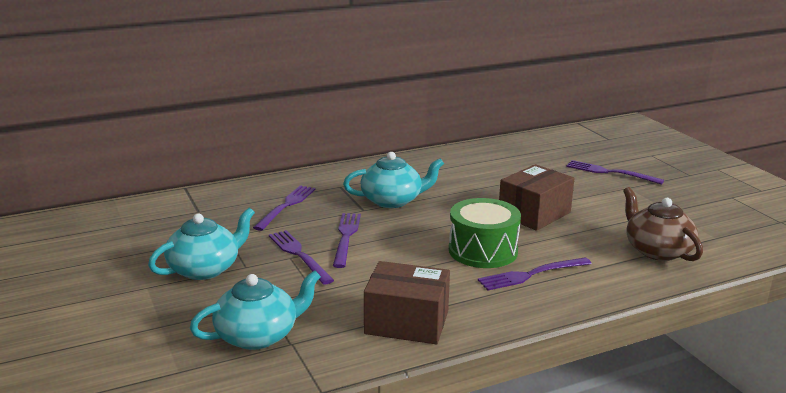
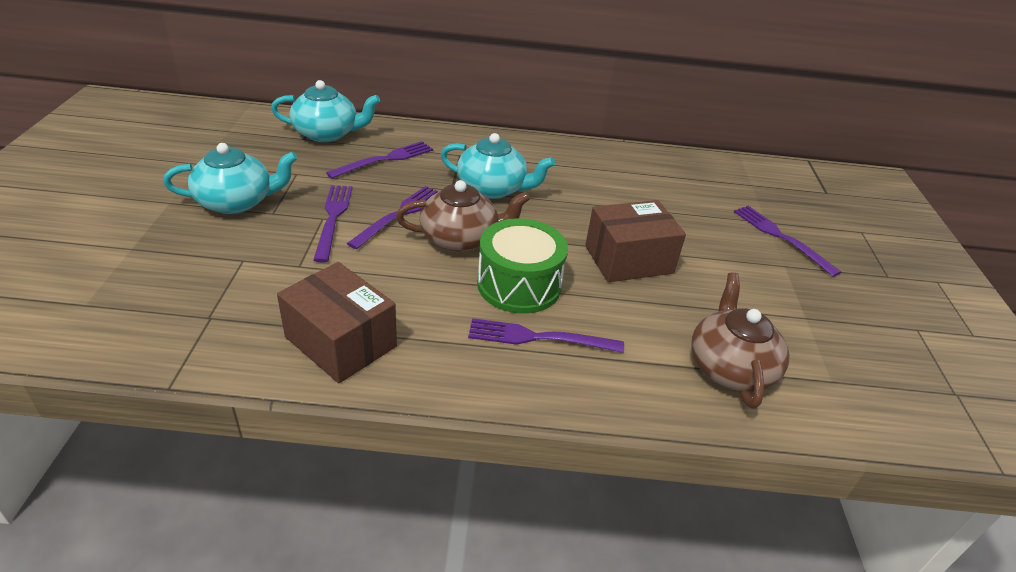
camera: 25 degrees right, 15 degrees up
(258, 335) = (193, 295): turquoise teapot -> turquoise teapot (327, 134)
(410, 237) = (461, 239): none -> brown teapot

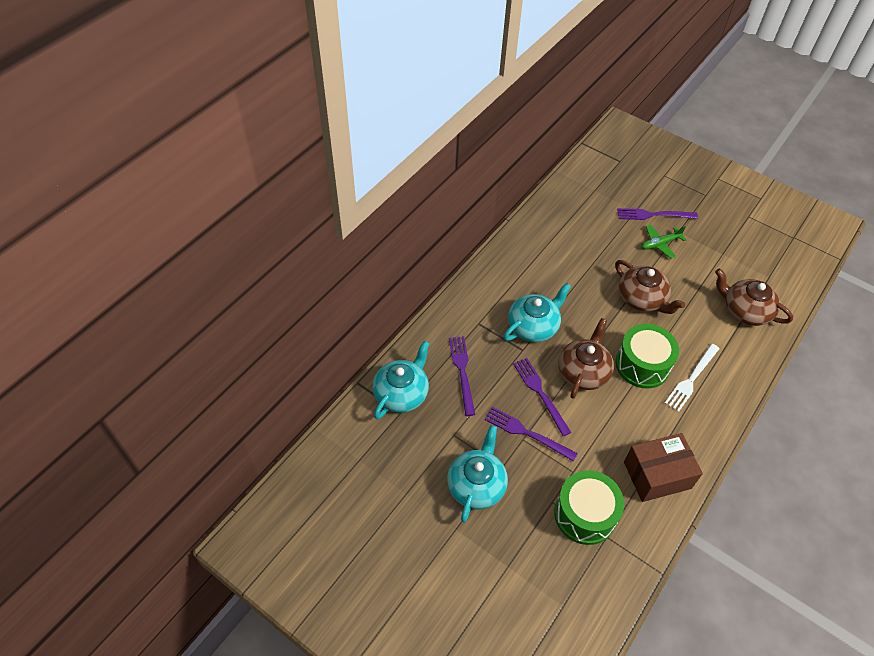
camera: 55 degrees left, 15 degrees up
(236, 290) = (585, 514): none -> green drum
(538, 338) = (691, 379): purple fork -> white fork
(628, 259) = (642, 299): brown box -> brown teapot
(740, 254) = (660, 244): none -> green plane

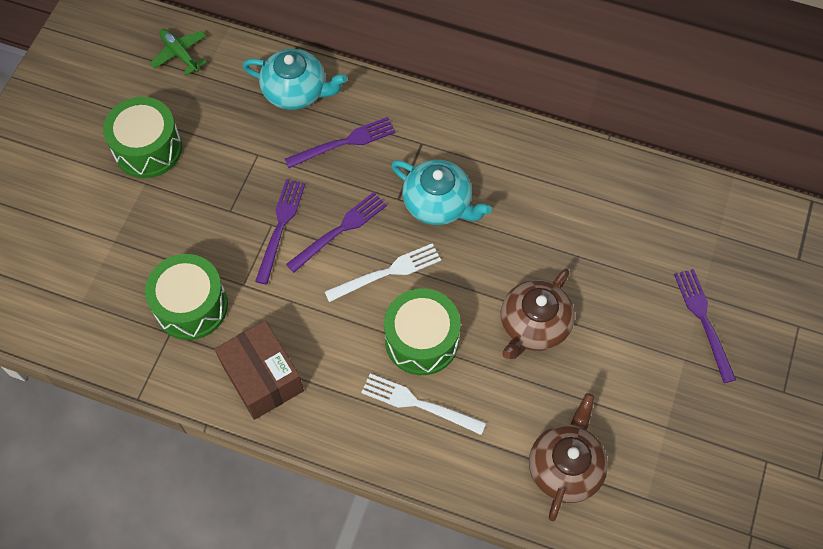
camera: 75 degrees right, 10 degrees up
(420, 519) = (148, 148): none -> green drum
(476, 485) = (201, 191): turquoise teapot -> none
(583, 372) = (387, 272): brown teapot -> white fork
(660, 244) = (648, 336): green plane -> green plane (180, 54)

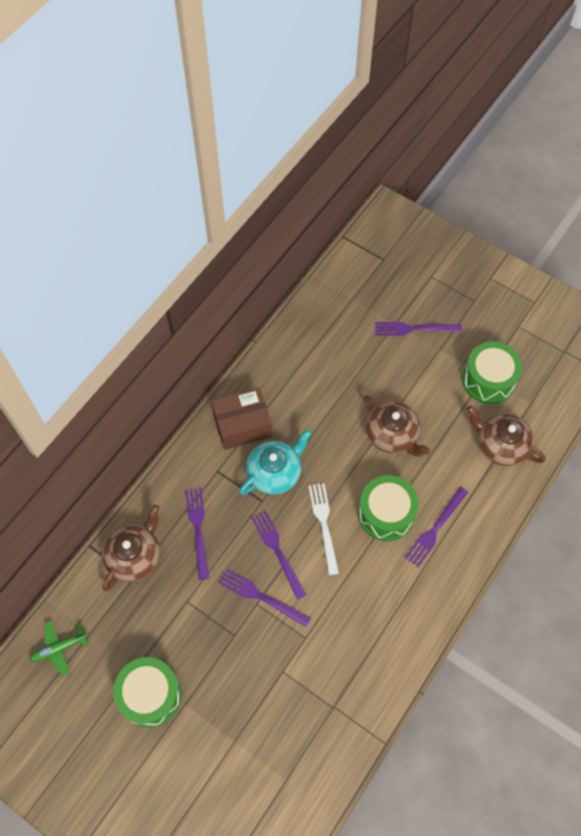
camera: 75 degrees left, 0 degrees up
(191, 306) = (314, 684): green drum -> green drum (488, 380)
(262, 378) = (390, 638): brown box -> brown box (242, 425)
(296, 91) = (135, 556): turquoise teapot -> brown teapot
(418, 404) = (435, 529): white fork -> purple fork

